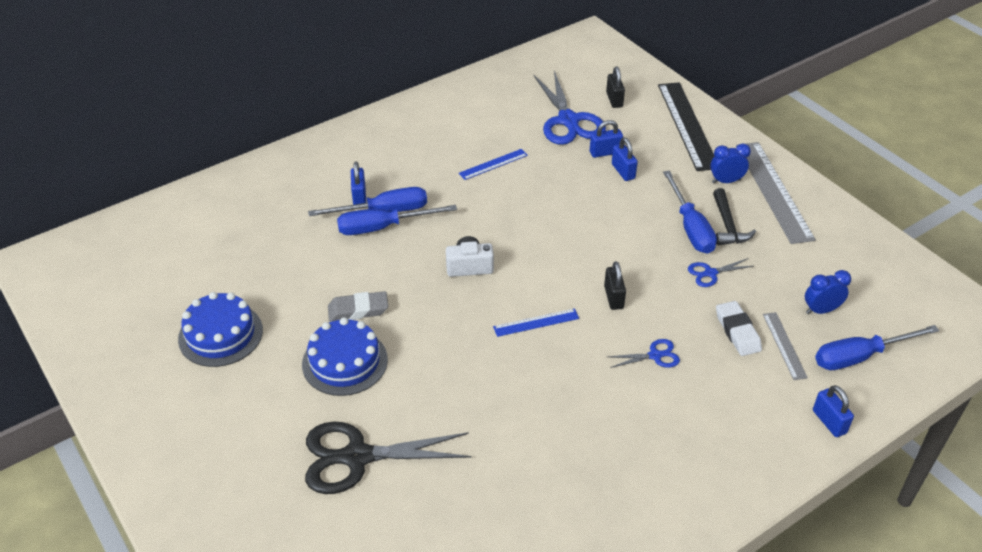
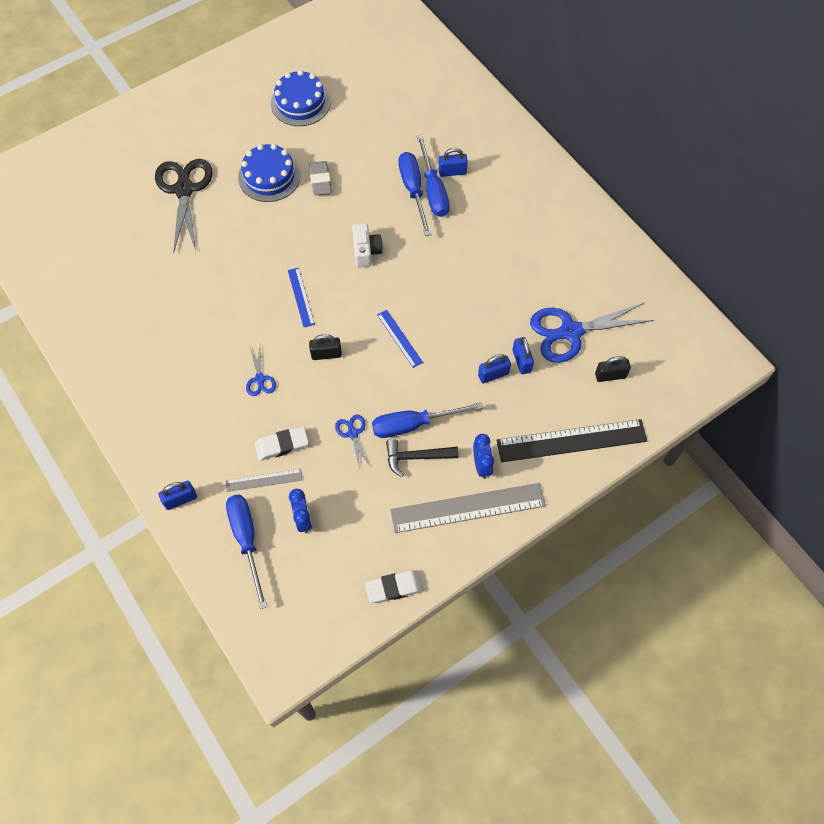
camera: 90 degrees right, 20 degrees up
(493, 164) = (499, 268): blue ruler -> blue ruler (399, 338)
(872, 240) = (394, 587): none -> white eraser

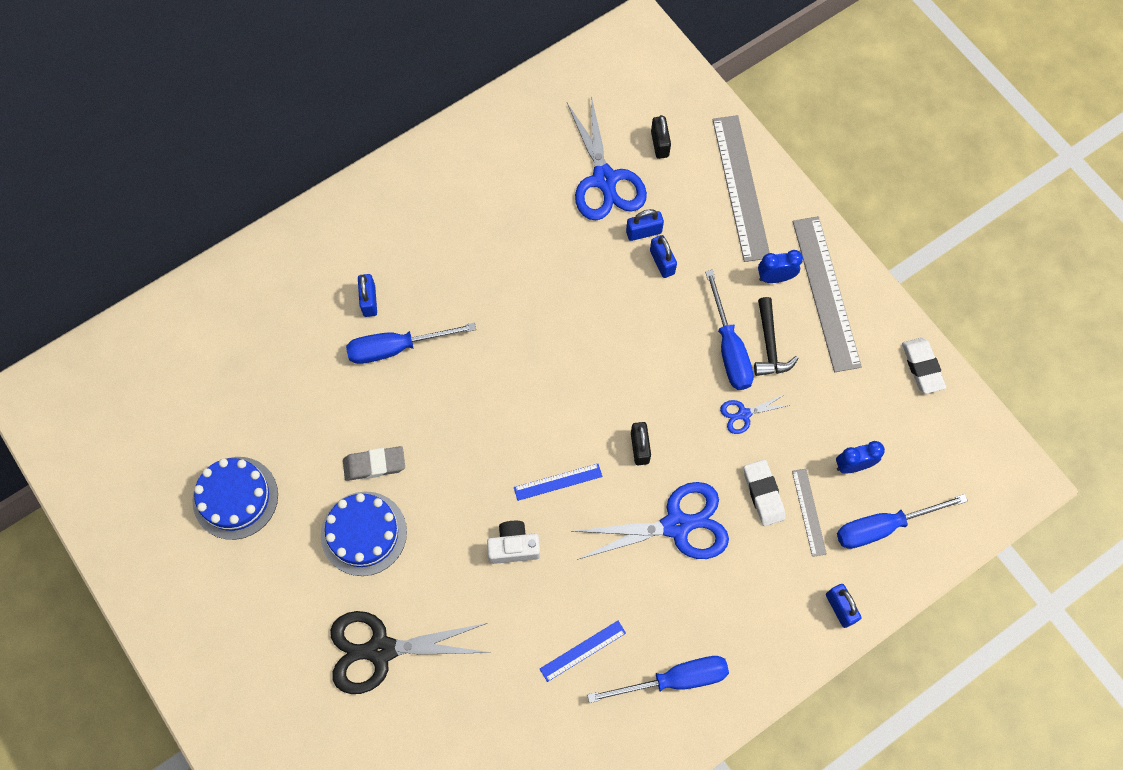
camera: 90 degrees left, 5 degrees up
(260, 379) = (676, 525): blue scissors -> blue scissors, size x2.13
(366, 251) = (490, 404): white camera -> white camera (514, 547)
(399, 338) = (616, 363): blue ruler -> blue ruler (583, 651)
(433, 190) = (397, 324): blue screwdriver -> blue screwdriver (674, 679)
(571, 440) = (740, 187): black ruler -> grey ruler

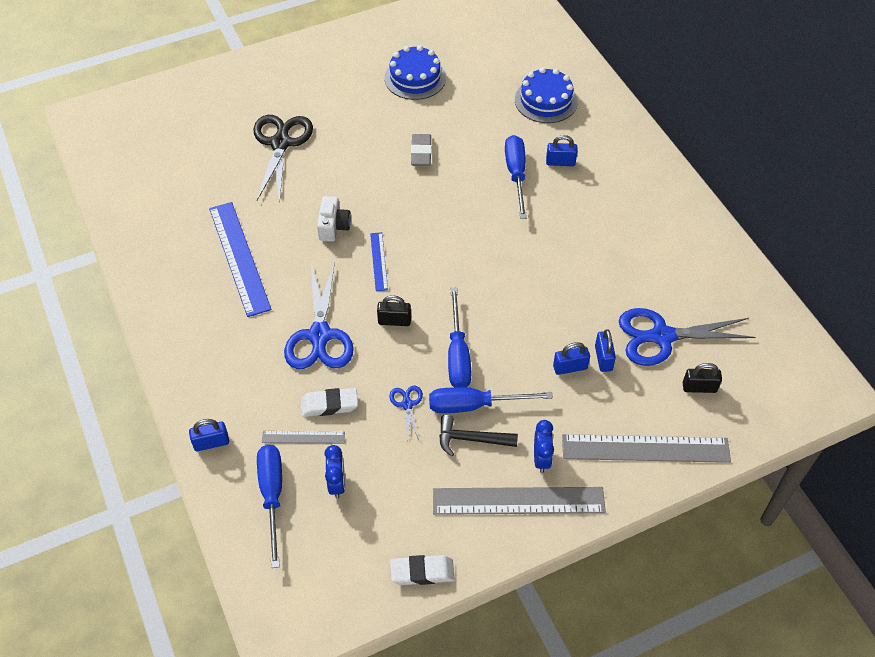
camera: 100 degrees right, 15 degrees down
(364, 533) = (369, 142): blue cake -> blue cake (546, 100)
(583, 651) = (239, 258): blue ruler -> blue ruler, size x2.00
(674, 679) = (196, 312): blue screwdriver -> blue screwdriver (458, 355)

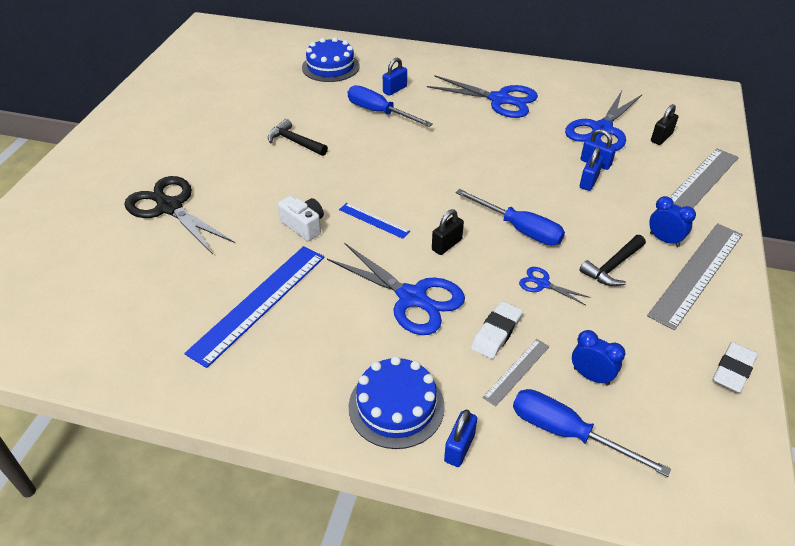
camera: 50 degrees left, 10 degrees down
(239, 258) = (259, 303): blue ruler -> blue ruler turned 75 degrees counterclockwise
(415, 78) = (217, 106): blue cake -> blue cake (396, 406)
(421, 153) = (294, 142): grey eraser -> black hammer
(474, 405) = (579, 247): blue screwdriver -> none
(627, 239) = (499, 99): none -> blue scissors

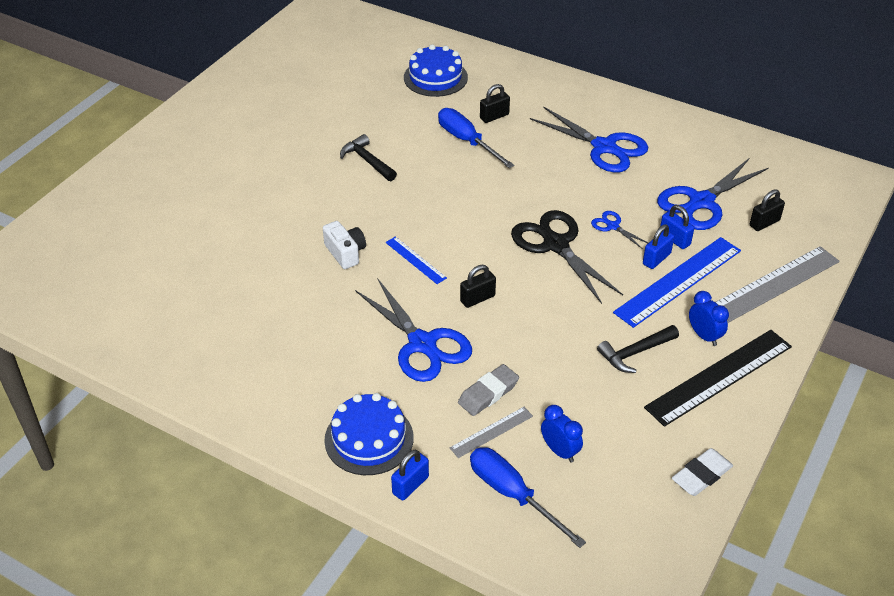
camera: 15 degrees right, 0 degrees up
(170, 207) = (225, 210): black scissors -> black scissors (556, 245)
(259, 303) = (279, 321): blue ruler -> blue ruler (678, 281)
(395, 89) = (494, 116): blue padlock -> black padlock
(496, 333) = (488, 393): white eraser -> grey eraser
(519, 229) = (558, 296): blue screwdriver -> none
(543, 284) = (555, 356): blue scissors -> blue scissors (612, 226)
(697, 273) = (719, 377): grey ruler -> black ruler

